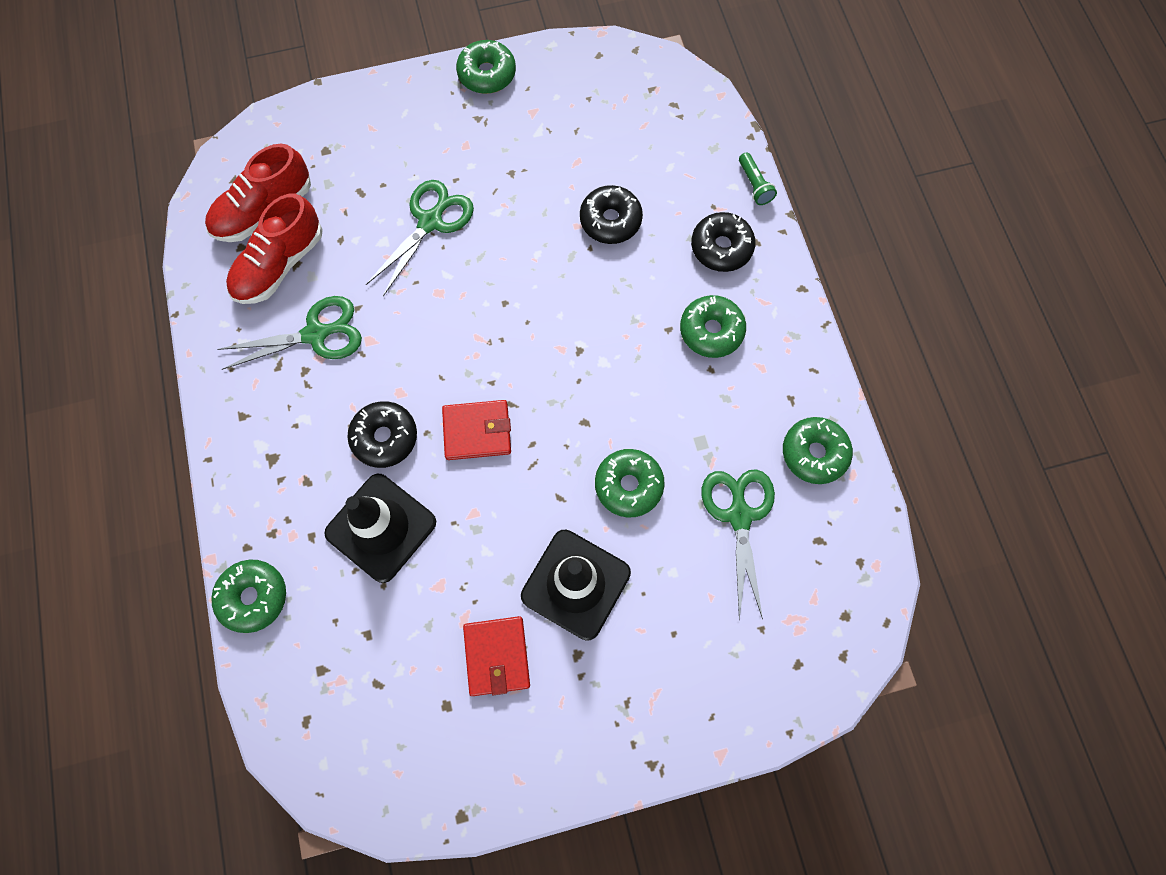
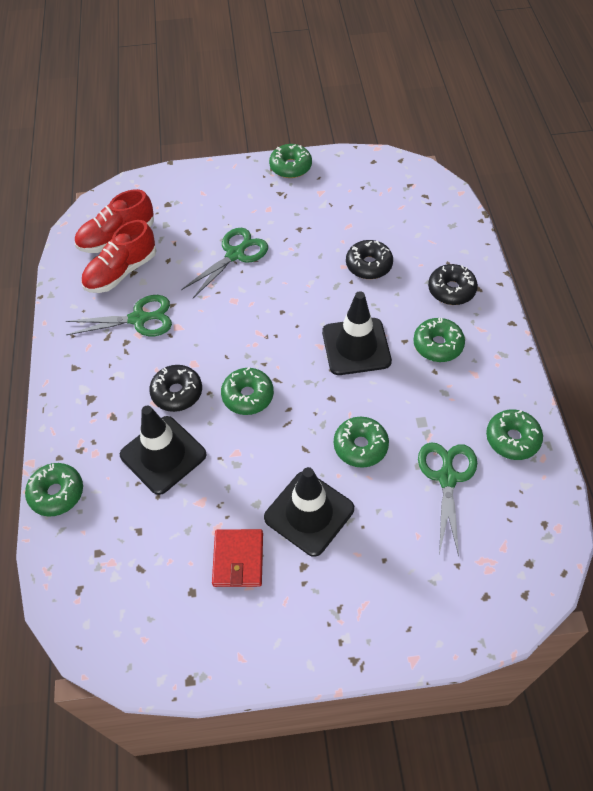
camera: 10 degrees right, 15 degrees down
(477, 431) = (248, 396): red wallet -> green donut
(607, 344) = (356, 347): none -> black traffic cone
(754, 185) = (481, 251): green flashlight -> none

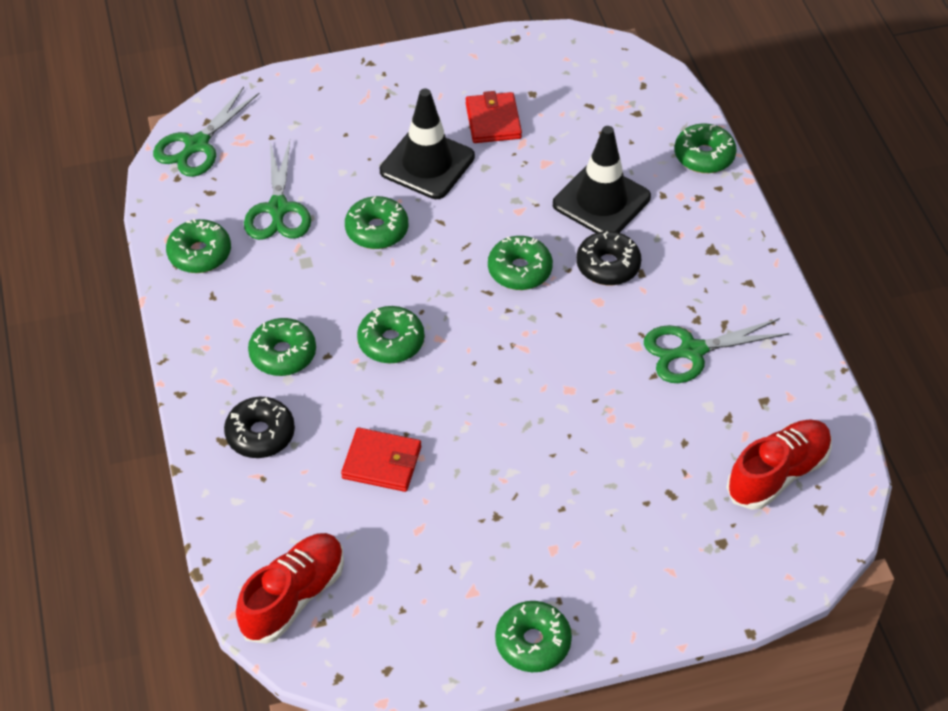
camera: 170 degrees right, 5 degrees down
(121, 272) = (745, 417): red shoe -> red shoe (293, 596)
(235, 254) = (586, 461): green scissors -> green scissors (197, 145)
(356, 347) = (391, 342): black traffic cone -> green donut
(369, 265) = (382, 462): black donut -> red wallet

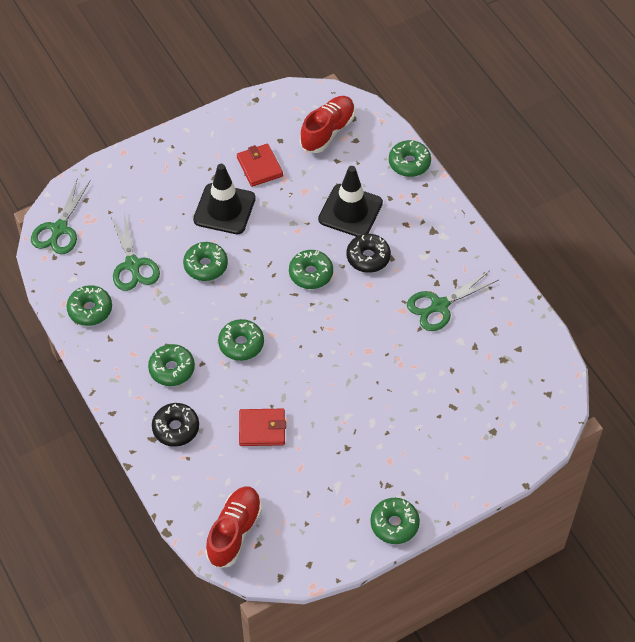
camera: 15 degrees left, 5 degrees up
(777, 474) = (515, 377): red shoe -> red shoe (327, 131)

